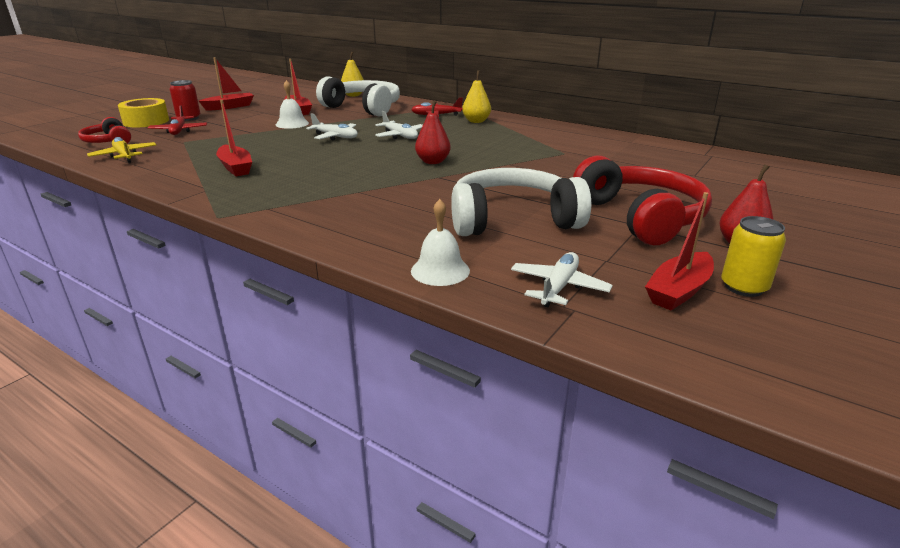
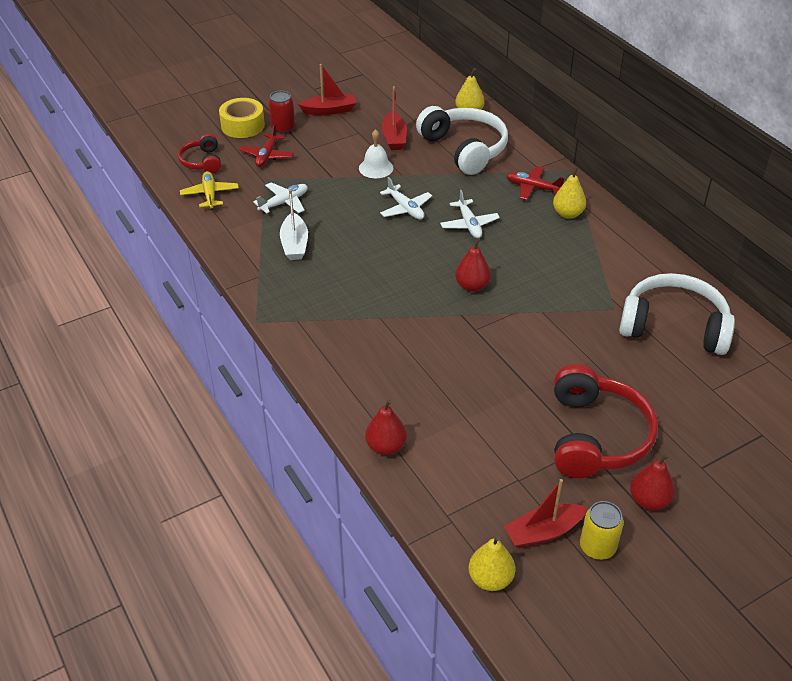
camera: 25 degrees right, 15 degrees up
(236, 167) = (294, 244): red boat -> white boat
(440, 270) = (386, 447): white bell -> red pear
(512, 219) = (482, 402): white headphones -> white headphones (674, 326)
(558, 287) = (458, 496): white plane -> white plane (284, 203)
(674, 346) = (490, 579): none -> yellow pear

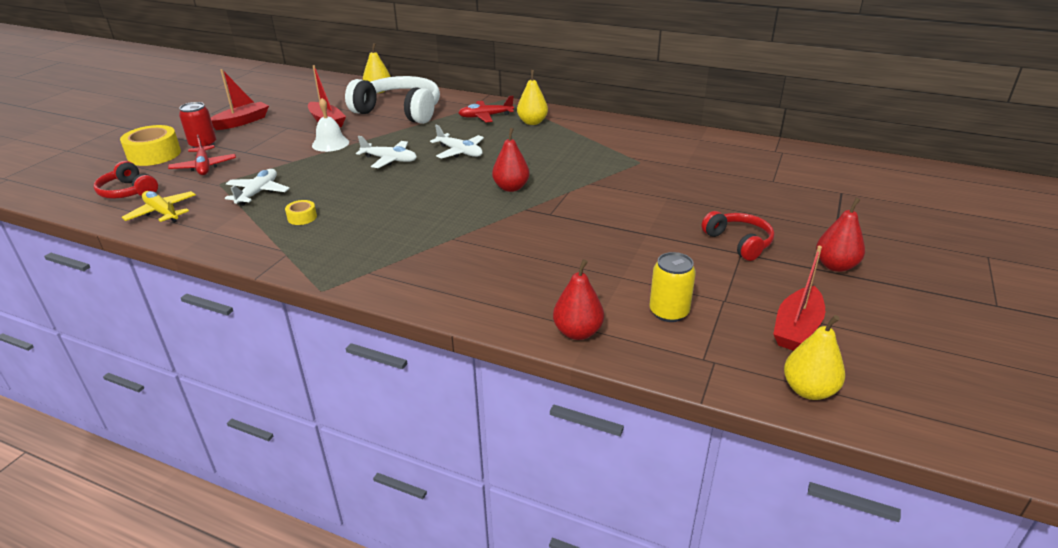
camera: 35 degrees left, 10 degrees down
(294, 244) = (302, 217): white boat -> yellow tape
(596, 436) = (739, 242): red headphones -> red headphones, size x0.54
(597, 547) = (849, 317): yellow can -> yellow can (669, 312)
(674, 326) = (696, 156): white headphones -> none

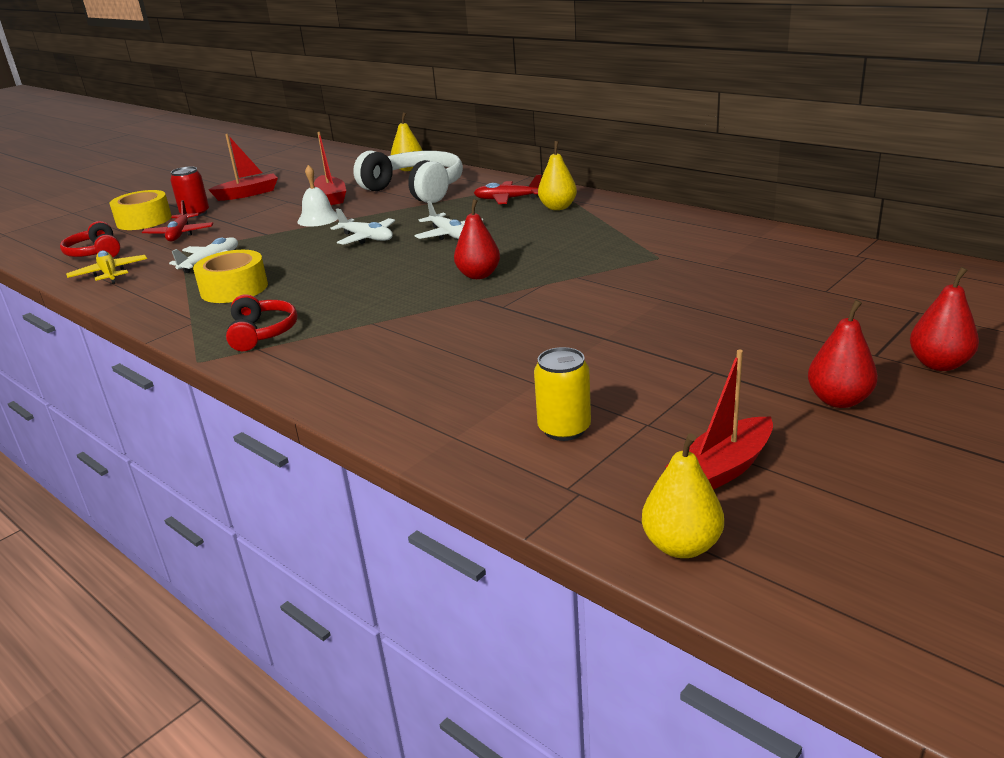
camera: 20 degrees right, 5 degrees down
(302, 217) = (234, 289): yellow tape -> yellow tape, size x2.04
(577, 332) = (435, 437): red pear -> red pear (939, 364)
(739, 242) = (720, 359): red headphones -> red headphones (262, 333)

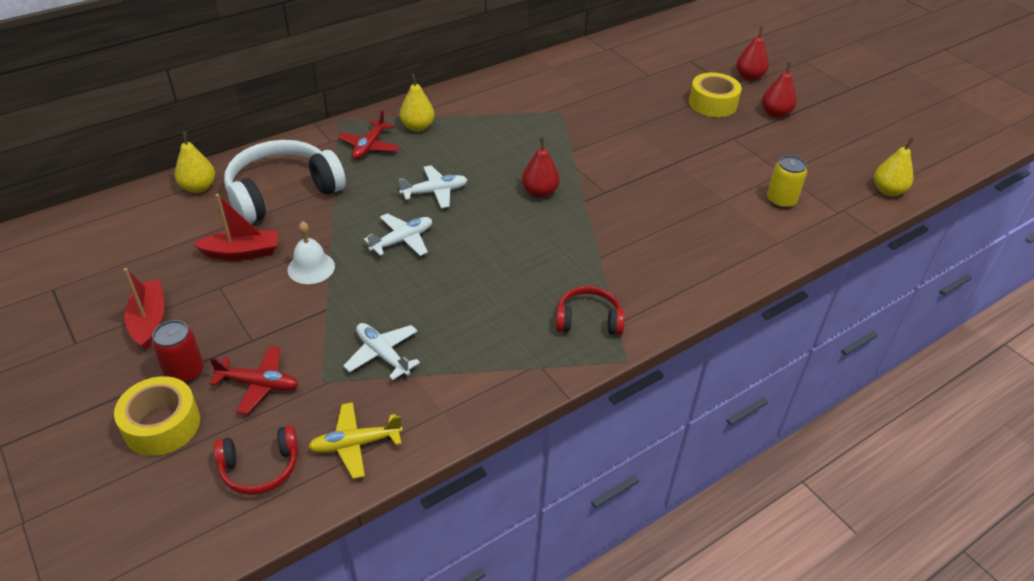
camera: 80 degrees left, 15 degrees up
(234, 289) = (474, 336): yellow tape -> yellow tape (712, 103)
(722, 469) = (829, 163): red boat -> none

